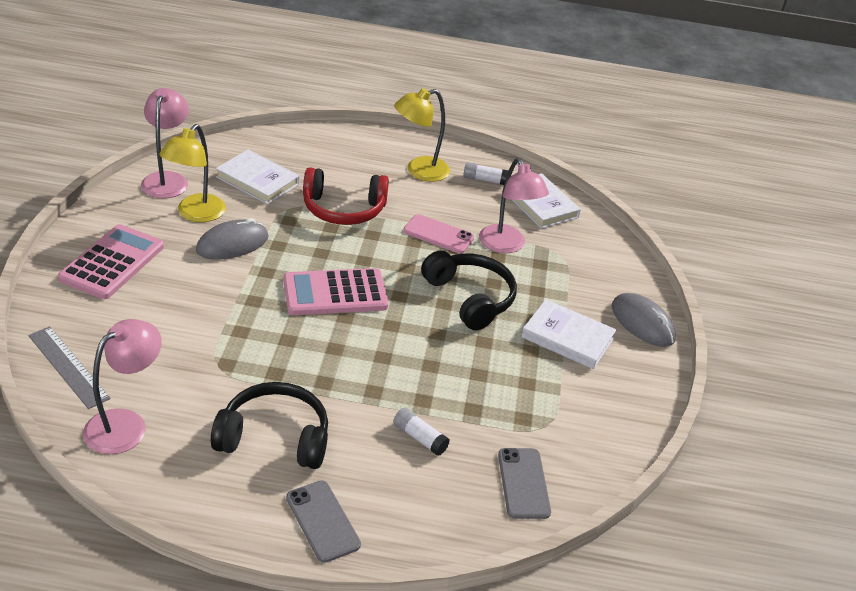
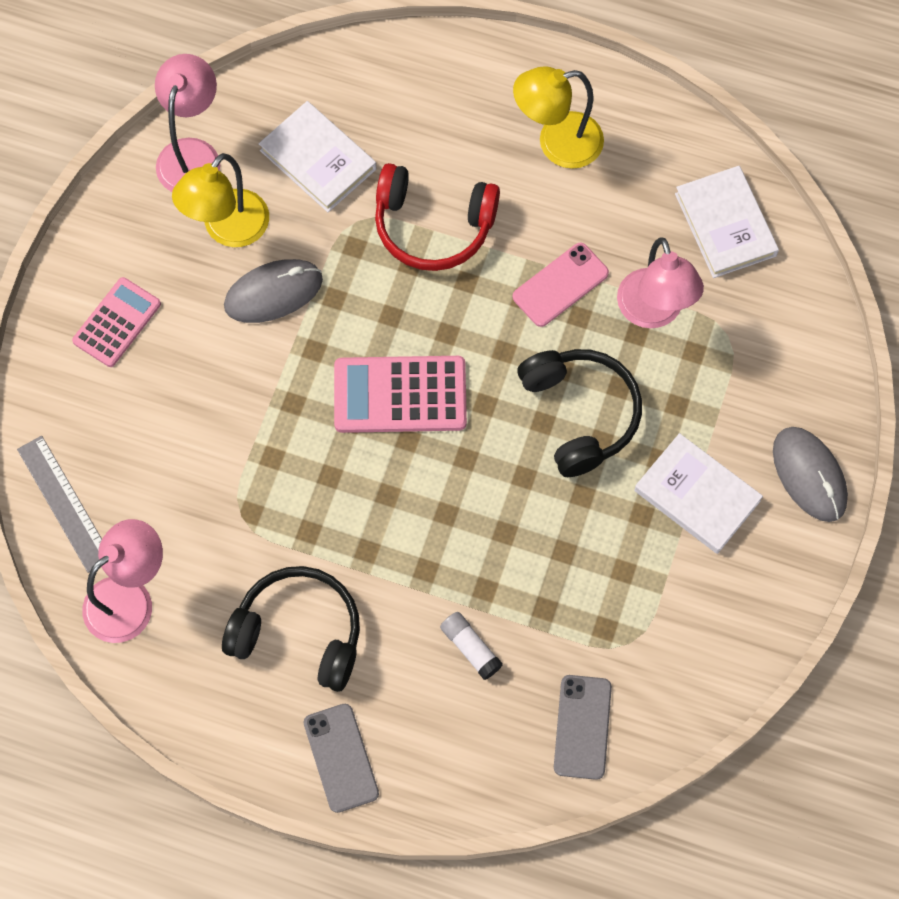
camera: 15 degrees right, 30 degrees up
(112, 262) = (117, 322): pink calculator -> pink calculator, size x0.66
(438, 234) = (560, 285): pink phone -> pink phone turned 75 degrees counterclockwise
(484, 180) = (652, 166): white glue stick -> none

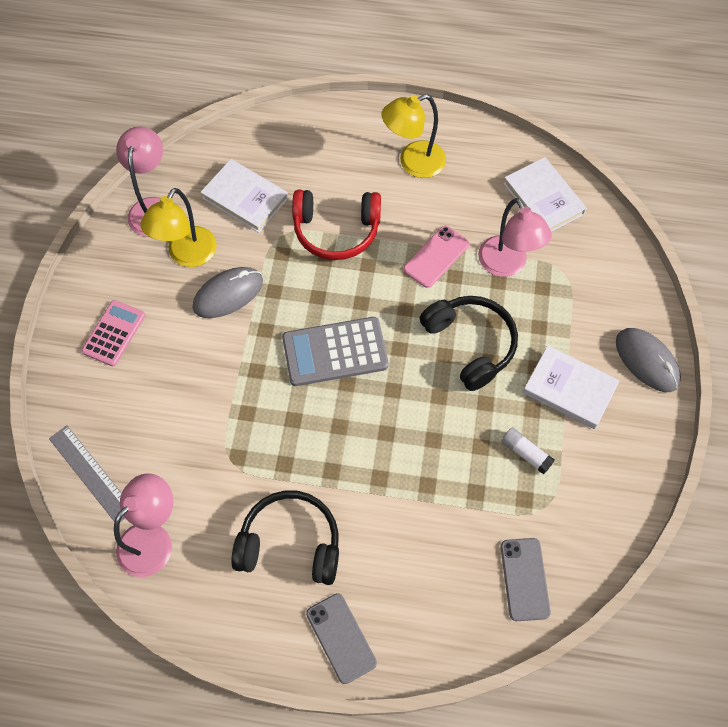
camera: 10 degrees left, 5 degrees down
(400, 395) = (335, 352): pink calculator -> grey calculator
(470, 648) = (425, 532): white glue stick -> white glue stick (526, 453)

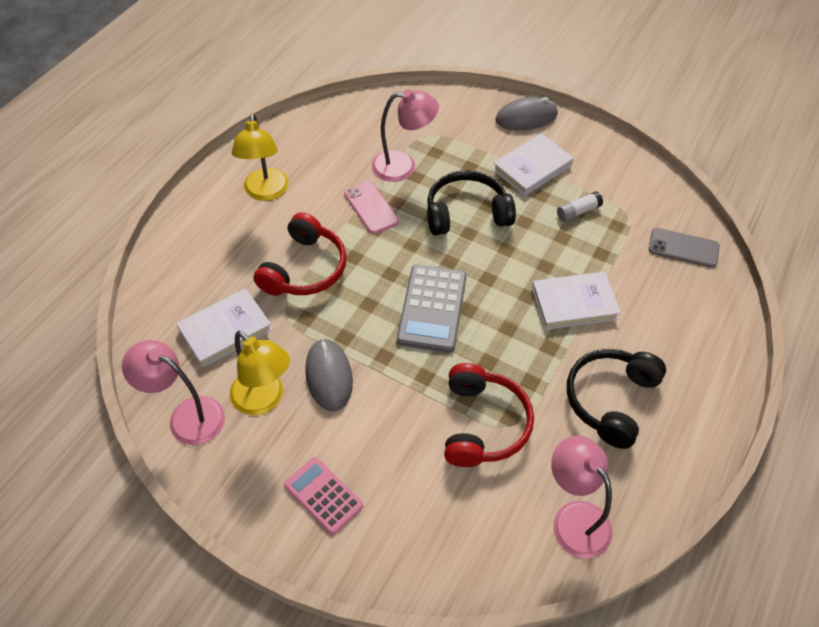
camera: 70 degrees left, 10 degrees down
(91, 474) = (482, 561): grey ruler -> none
(223, 435) = (482, 424): none -> red headphones
(341, 638) = (707, 387): grey phone -> none
(543, 199) = (352, 123): white book -> white book (574, 303)

